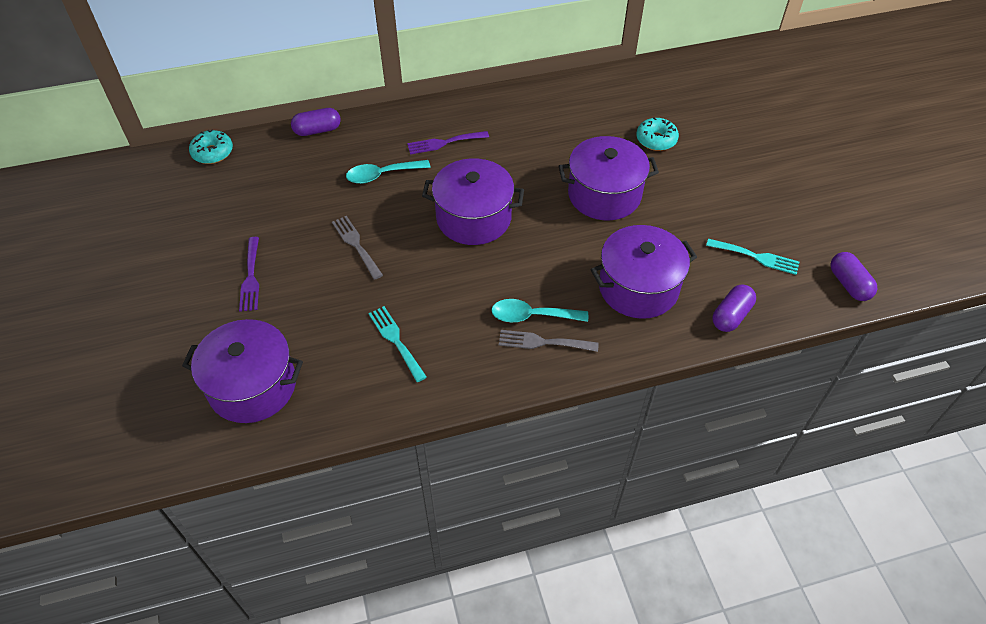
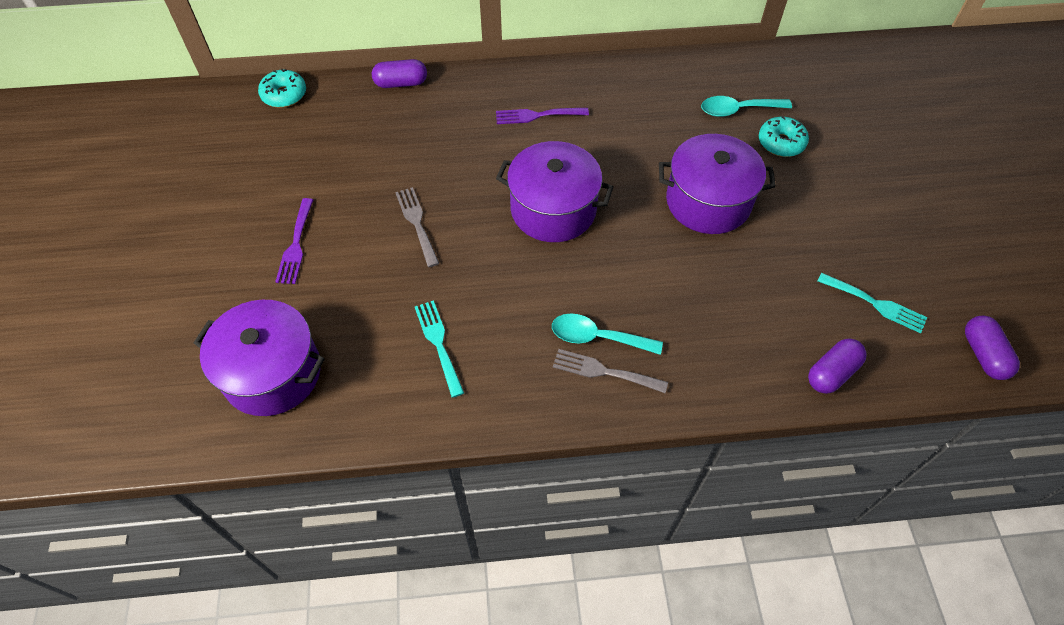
camera: 10 degrees right, 5 degrees up
(382, 175) = (461, 144): turquoise spoon -> turquoise spoon (738, 110)
(638, 287) = (727, 321): purple pot -> none

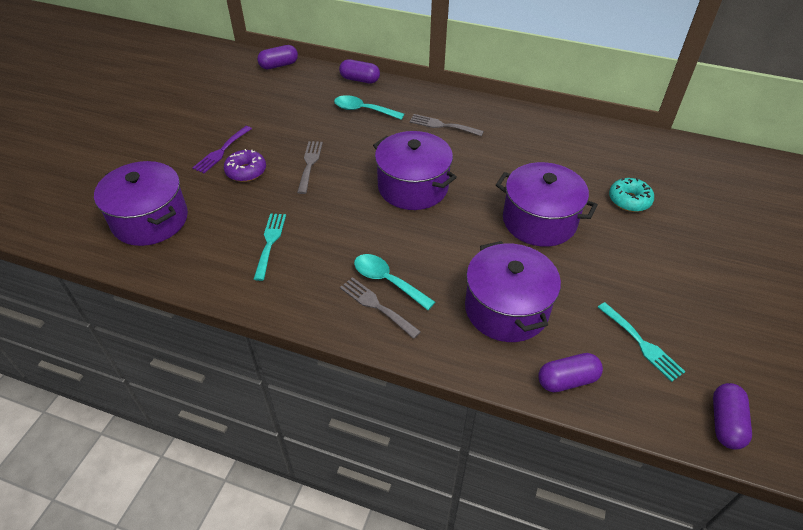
camera: 25 degrees right, 10 degrees down
(284, 95) = (279, 65): turquoise donut -> purple capsule
(346, 261) = (246, 171): none -> purple donut
(537, 115) = (442, 125): purple fork -> grey fork
(734, 319) = (506, 309): none -> purple pot
(738, 110) = (606, 167): turquoise spoon -> turquoise spoon (363, 110)

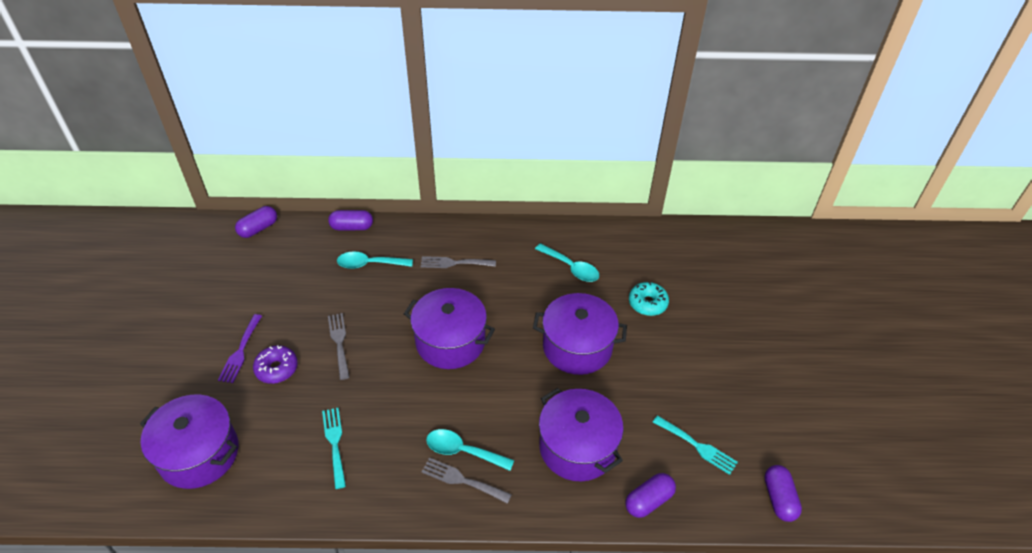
camera: 20 degrees left, 0 degrees up
(558, 153) = (571, 268): none -> turquoise spoon

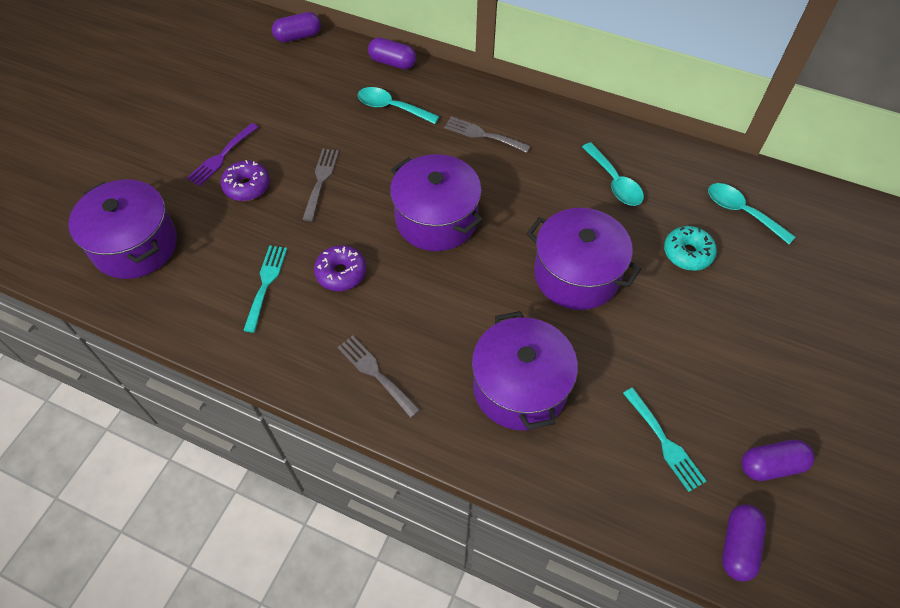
camera: 25 degrees right, 10 degrees up
(394, 411) = (341, 273): none -> purple donut
(463, 451) = (391, 342): turquoise spoon -> turquoise spoon (741, 212)
(648, 501) = (572, 481): purple capsule -> purple capsule (771, 465)

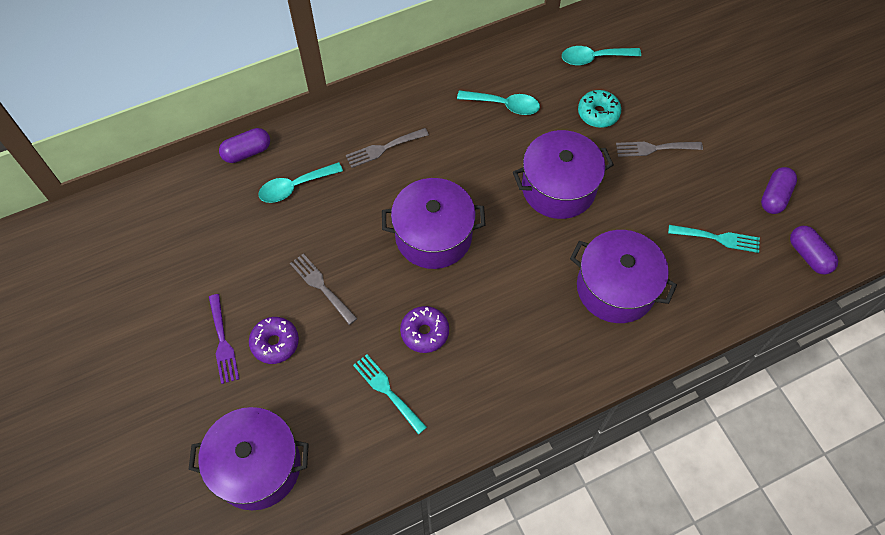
camera: 50 degrees left, 5 degrees up
(298, 36) = (142, 197): purple capsule -> none
(375, 373) = (531, 368): grey fork -> grey fork (654, 148)

